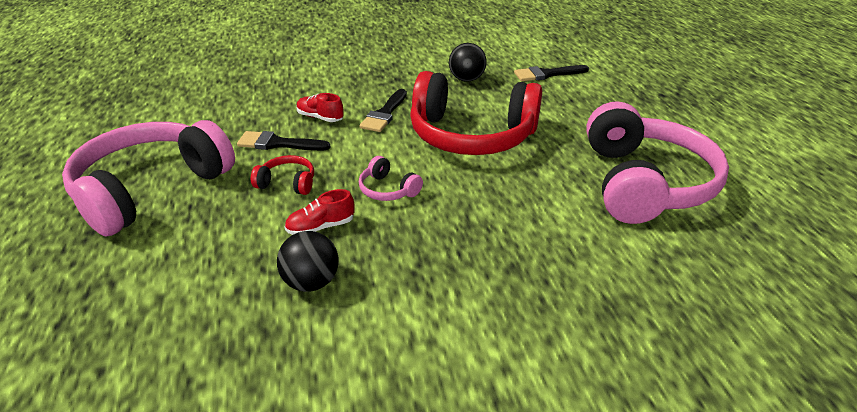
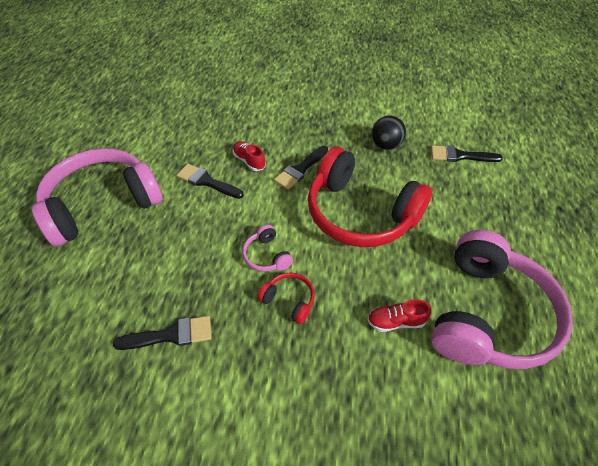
camera: 20 degrees right, 15 degrees up
(287, 183) = (196, 226): red headphones -> red headphones (289, 300)
(311, 282) = (171, 335): black ball -> black brush
(321, 227) = (201, 280): red shoe -> red shoe (396, 321)

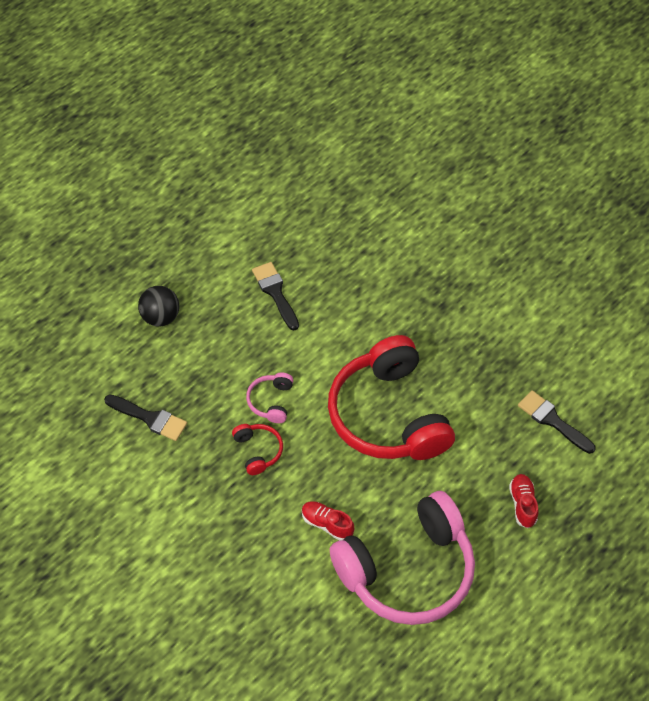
camera: 35 degrees right, 5 degrees up
(103, 204) = (169, 262): pink headphones -> none
(249, 161) = (332, 294): red shoe -> red shoe (522, 504)
(300, 169) = (373, 334): black brush -> none
(385, 145) = (486, 360): black ball -> black ball (160, 317)

